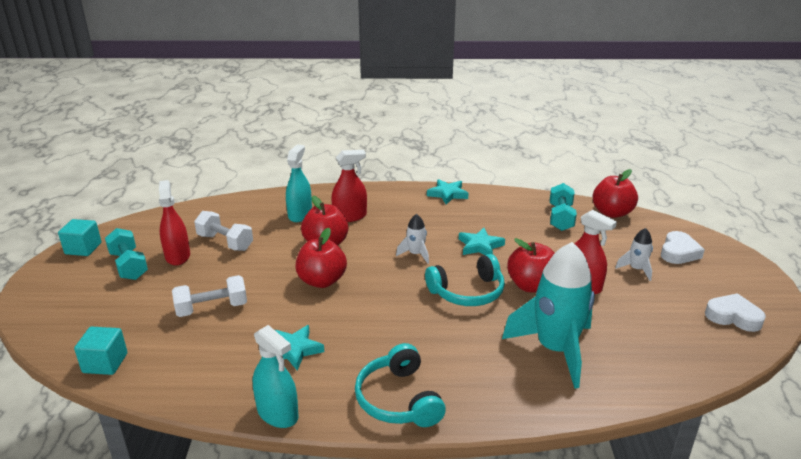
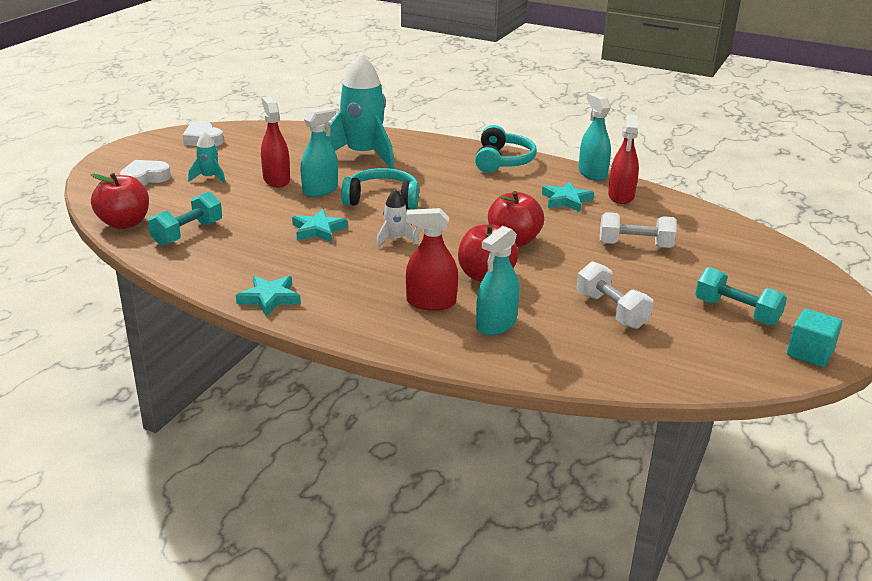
camera: 155 degrees left, 0 degrees up
(105, 363) = (734, 229): turquoise cube -> none
(129, 265) = (736, 312): turquoise dumbbell -> turquoise dumbbell turned 45 degrees counterclockwise
(177, 256) = (674, 308): red spray bottle -> red spray bottle (621, 196)
(531, 286) = (320, 190): red apple -> turquoise spray bottle
(636, 269) = (209, 178): white rocket -> turquoise rocket

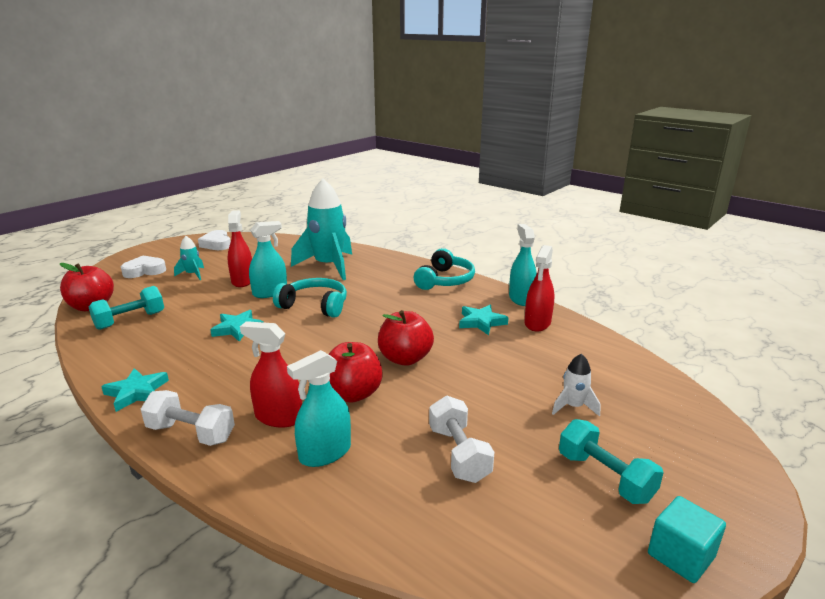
camera: 15 degrees right, 5 degrees down
(395, 240) = (296, 345): white rocket -> white rocket (573, 407)
(635, 245) = (525, 377): white dumbbell -> white dumbbell (191, 433)

